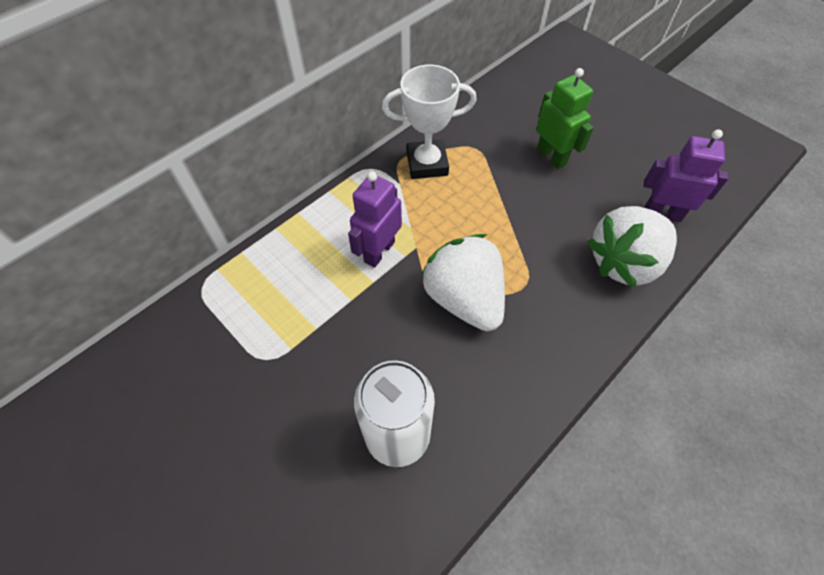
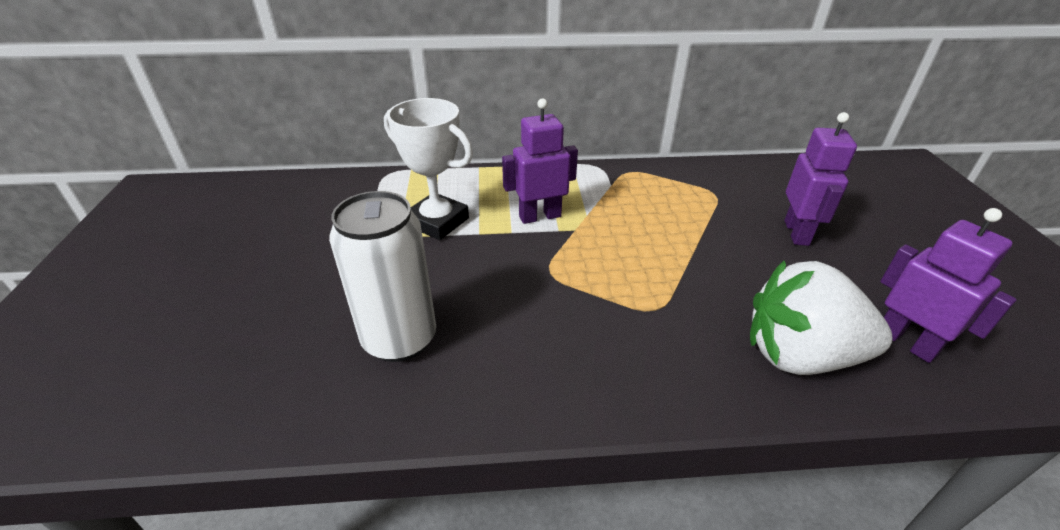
camera: 40 degrees right, 20 degrees down
(427, 164) = (652, 184): white trophy -> white trophy (437, 222)
(464, 298) = (577, 284): white strawberry -> none
(551, 156) = (797, 233): green robot -> purple robot

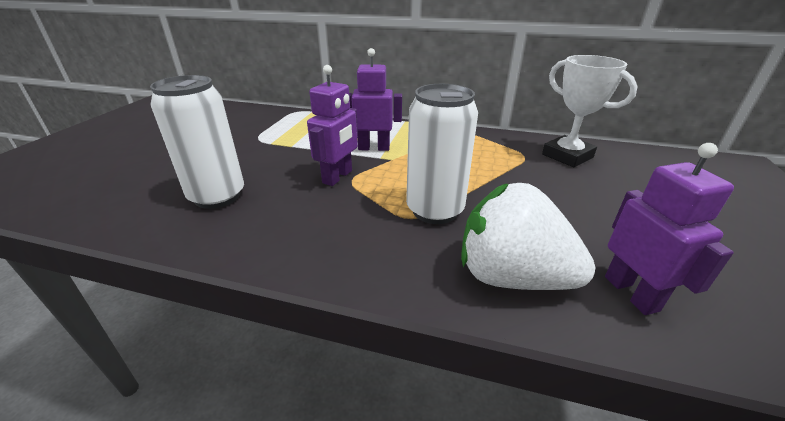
camera: 20 degrees right, 5 degrees down
(437, 222) = (302, 140): white trophy -> white trophy (567, 156)
(673, 292) = (435, 210): none -> white can
(797, 233) = (579, 193): purple robot -> purple robot (338, 177)

